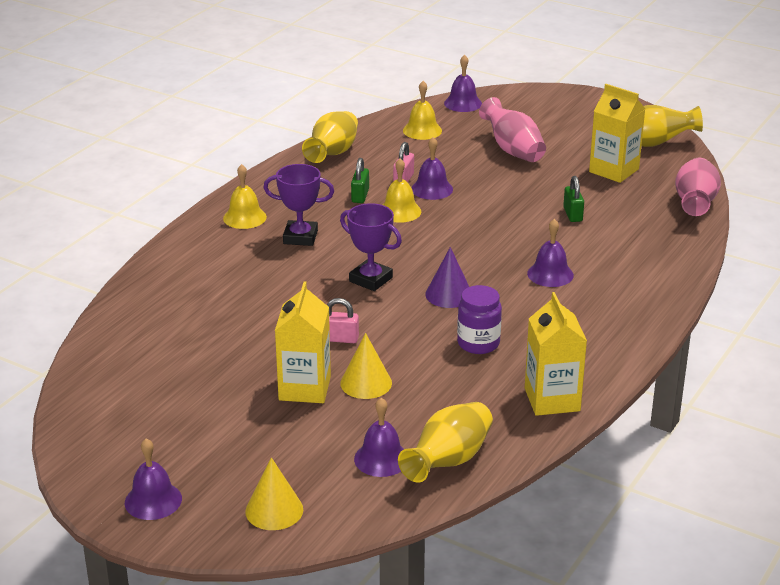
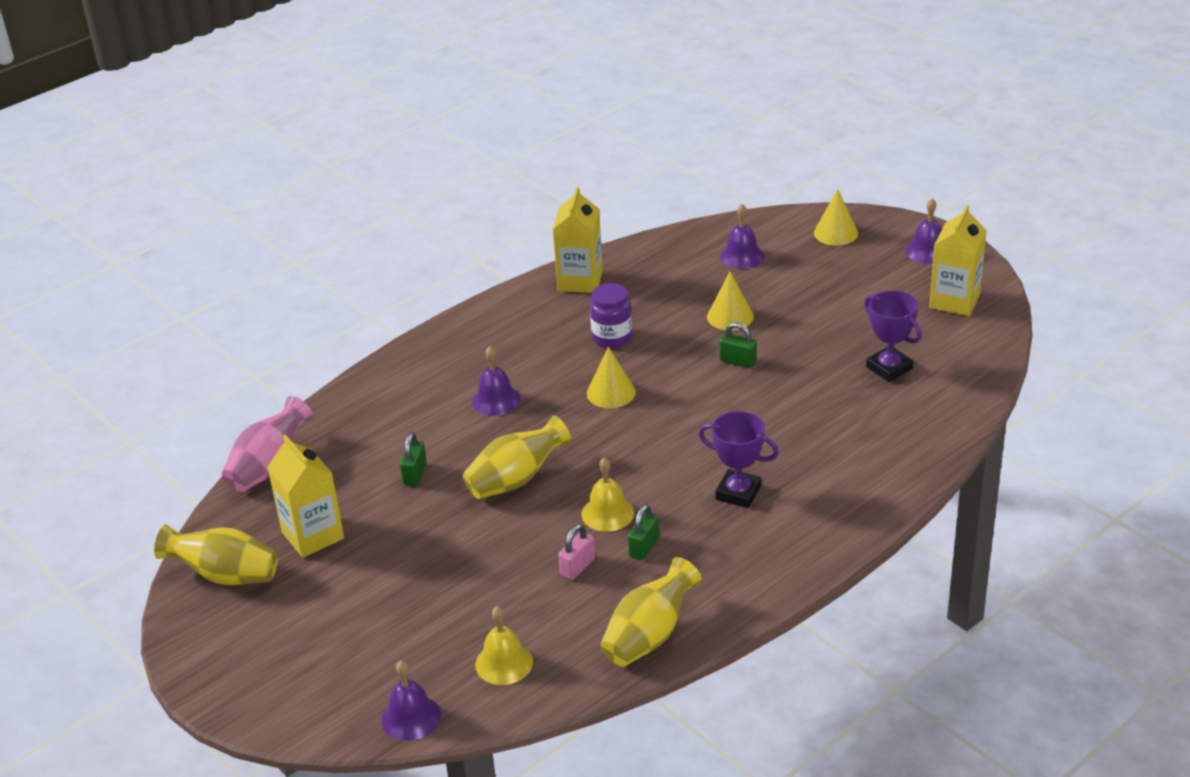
camera: 160 degrees left, 5 degrees up
(244, 217) = (796, 535): yellow bell -> none
(304, 388) = (785, 319): yellow carton -> yellow carton (954, 301)
(340, 339) = (738, 361): pink padlock -> green padlock
(370, 279) = (681, 422): purple trophy -> purple trophy (889, 368)
(432, 189) = (551, 543): purple bell -> none
(448, 461) = (690, 247): yellow vase -> yellow vase (516, 479)
(449, 294) = (611, 392): purple cone -> yellow cone
(513, 150) = (408, 597): pink vase -> none

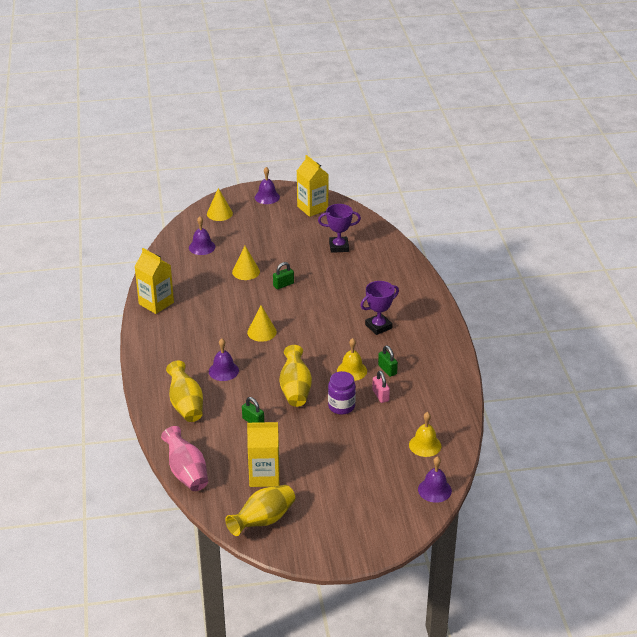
camera: 60 degrees left, 0 degrees up
(612, 338) = (218, 313): purple jar -> purple jar (341, 406)
(649, 635) = (448, 393): yellow vase -> yellow vase (186, 405)

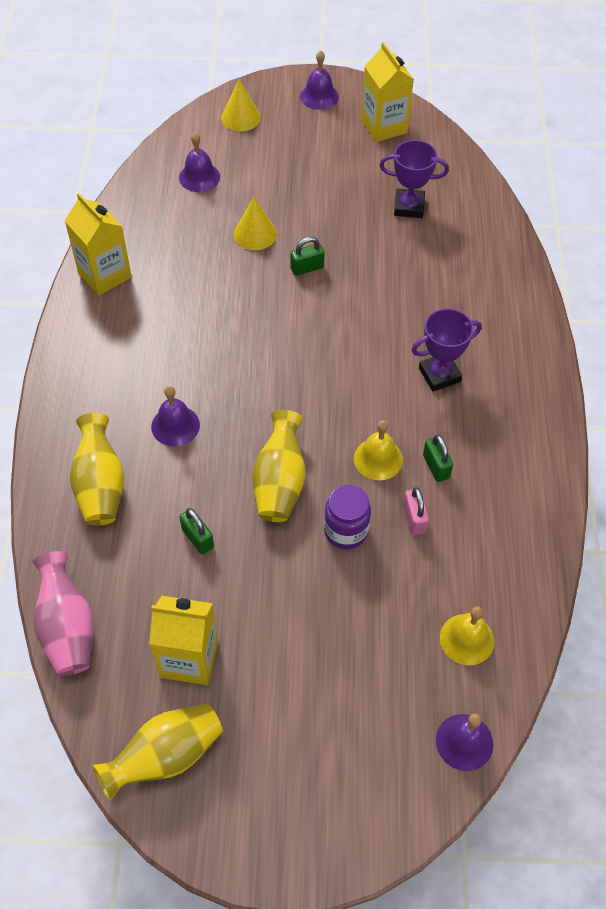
camera: 10 degrees right, 20 degrees up
(262, 332) = (252, 357): yellow cone -> none

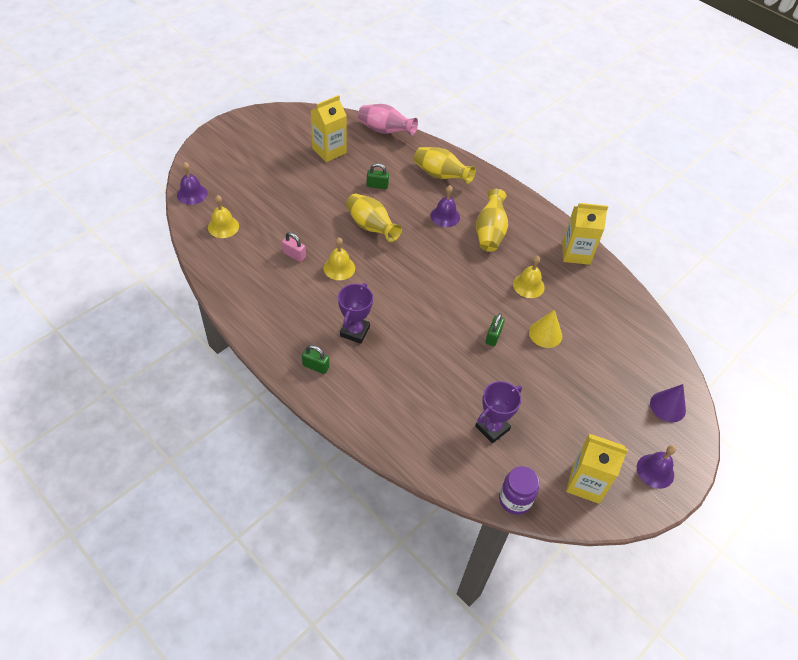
camera: 130 degrees right, 5 degrees down
(165, 756) = (302, 124): yellow vase -> yellow vase (490, 233)
(199, 177) = (623, 343): purple bell -> none
(203, 283) = (528, 285): none -> yellow bell
(241, 117) = (667, 406): yellow cone -> purple cone
(346, 531) = (319, 229): purple jar -> purple jar (515, 500)
(436, 466) = (308, 284): green padlock -> green padlock (316, 366)

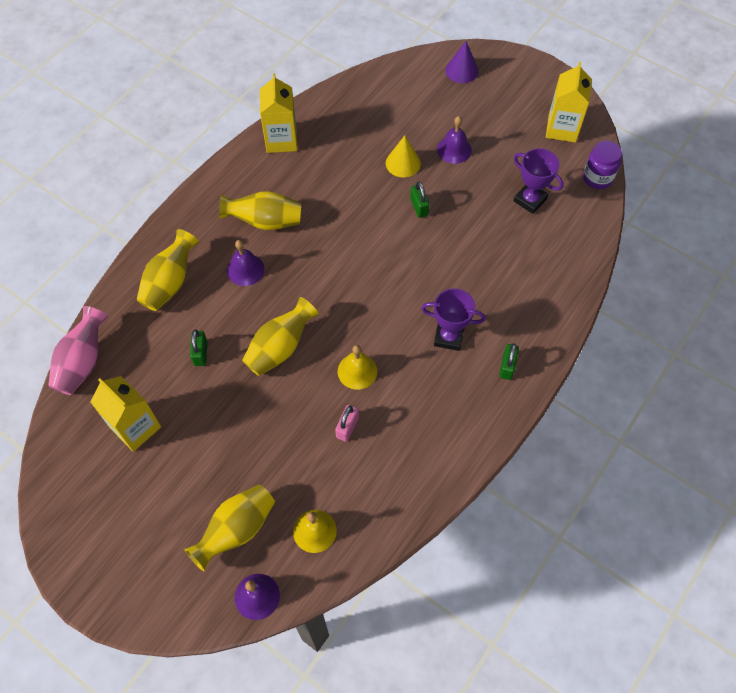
camera: 95 degrees left, 10 degrees up
(239, 189) = (236, 530): none -> yellow vase
(493, 336) = (419, 207): green padlock -> green padlock turned 60 degrees clockwise
(528, 285) = (339, 180): yellow bell -> none
(655, 471) = (532, 81): purple bell -> purple bell (454, 149)

